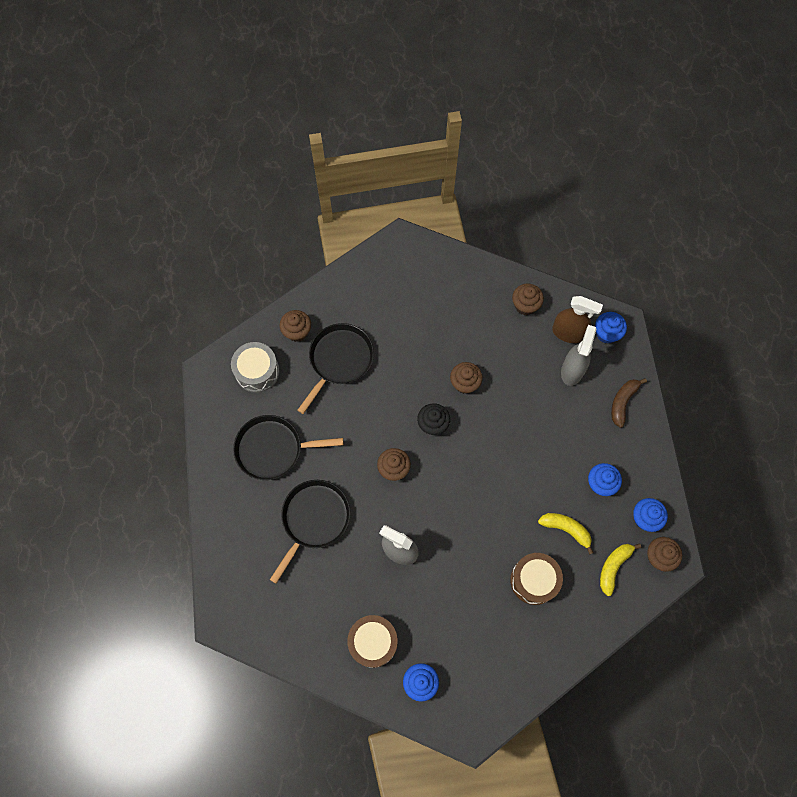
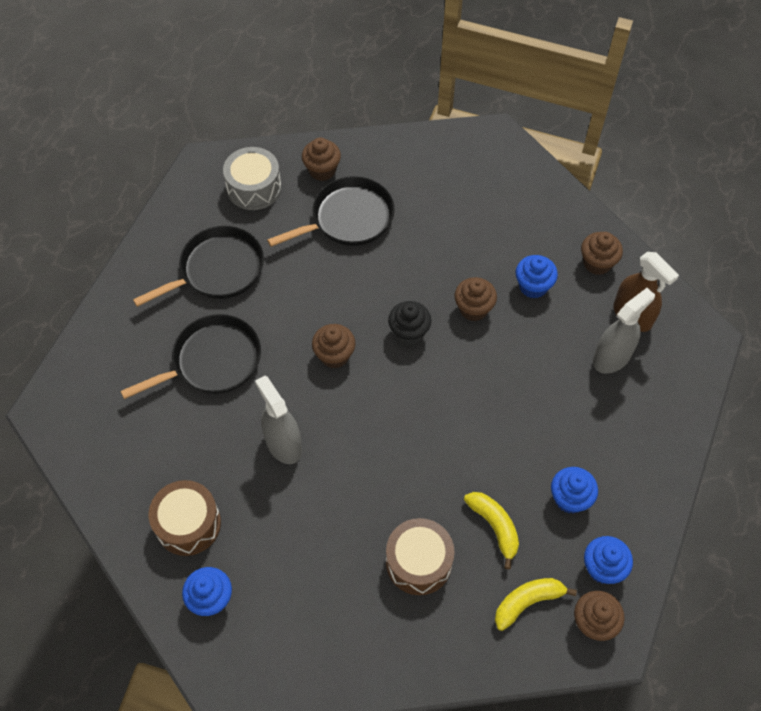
camera: 30 degrees right, 10 degrees down
(273, 449) = (218, 270): black pan -> black pan turned 120 degrees clockwise
(606, 333) = (679, 339): blue cupcake -> blue cupcake (533, 286)
(622, 402) = (654, 423): brown banana -> none

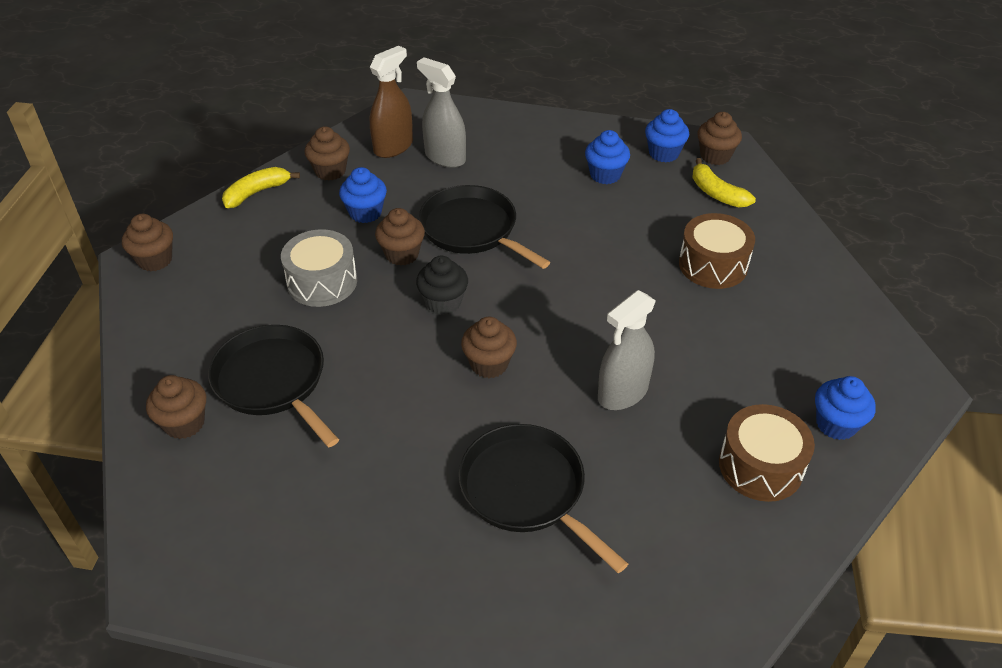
camera: 100 degrees left, 15 degrees down
(218, 270) = (372, 516): black pan -> black pan (472, 229)
(254, 188) = (214, 501): grey drum -> grey drum (322, 282)
(492, 145) = (155, 260): none -> brown cupcake
(495, 527) = (653, 218): yellow banana -> yellow banana (257, 192)

